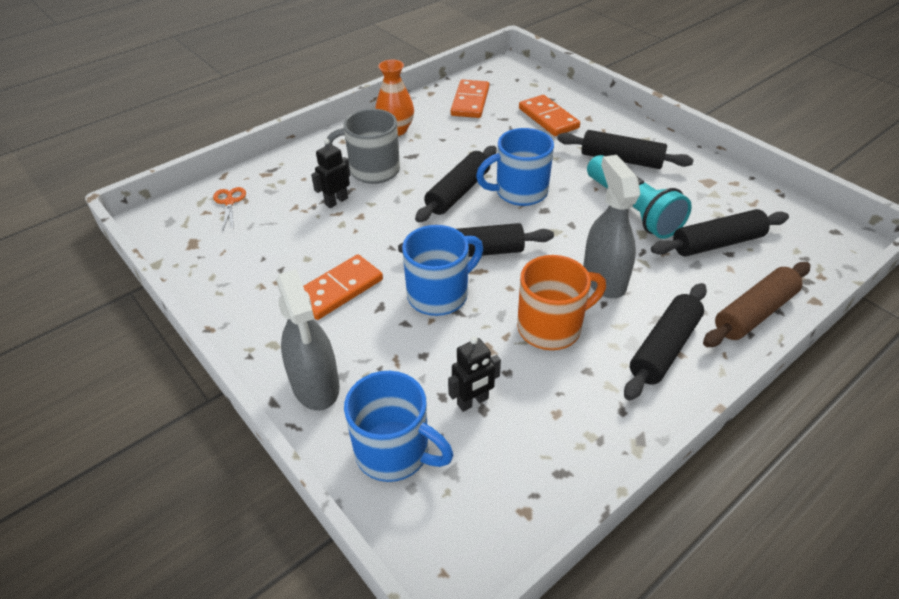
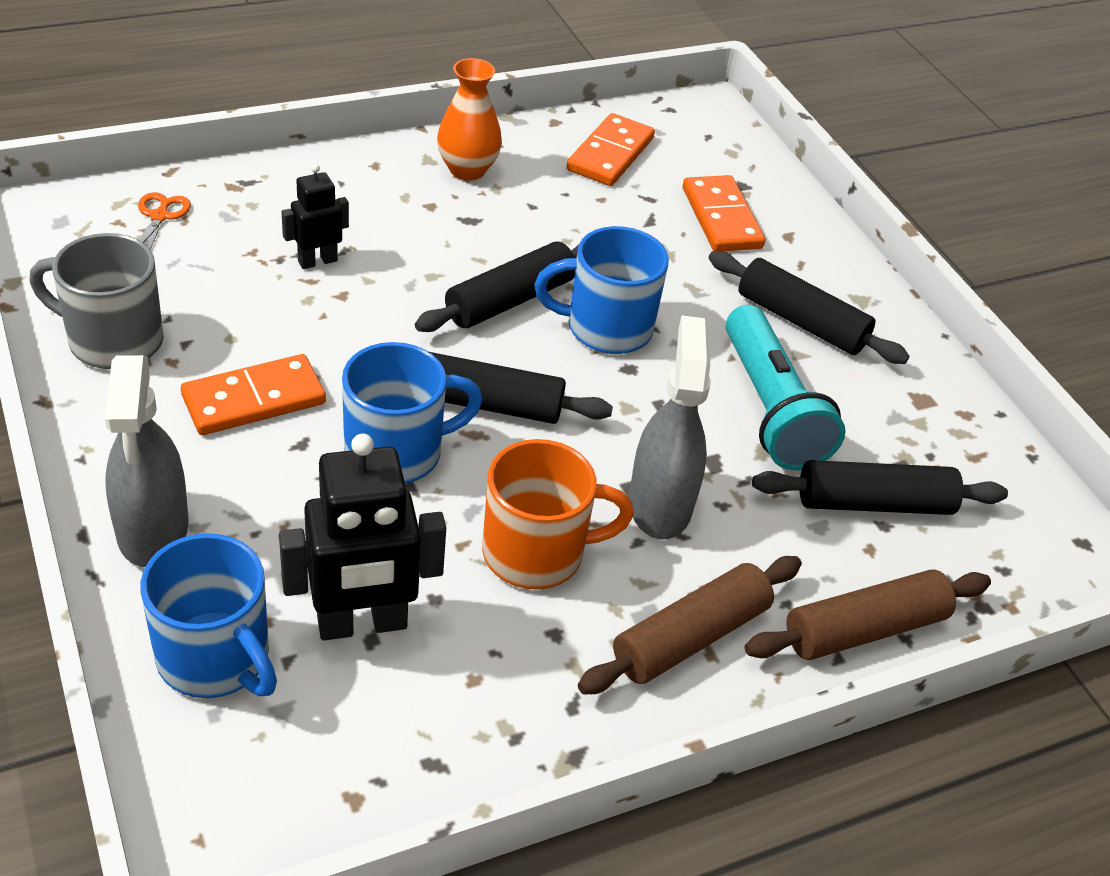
camera: 10 degrees right, 0 degrees up
(372, 170) = (397, 227): grey mug -> grey mug (112, 340)
(473, 401) = (362, 624): black robot -> black robot, size x1.81
(664, 348) = (690, 637): black rolling pin -> brown rolling pin

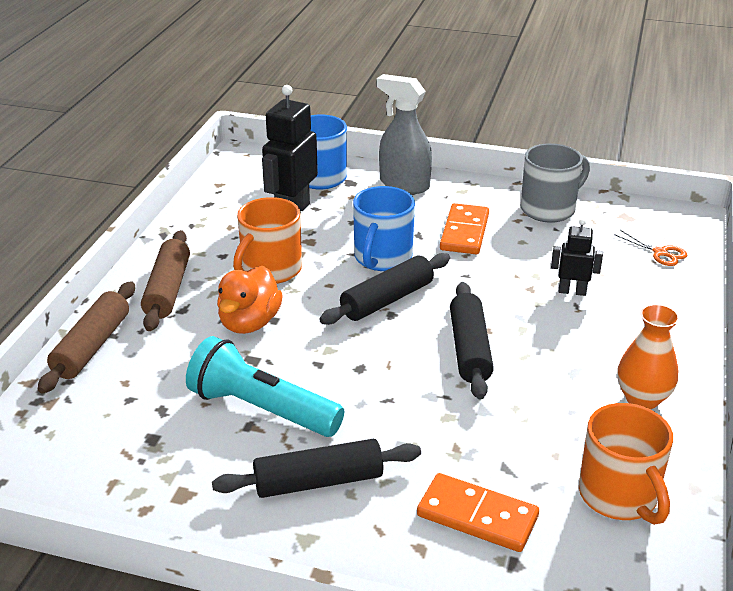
camera: 135 degrees right, 10 degrees down
(317, 261) = (572, 291): black robot -> black robot turned 90 degrees counterclockwise
(606, 328) = (405, 377): blue mug -> none
(610, 154) = (619, 496): orange domino -> orange mug
(659, 504) = (249, 323): grey spray bottle -> orange duck
(874, 503) = (146, 405): black rolling pin -> none

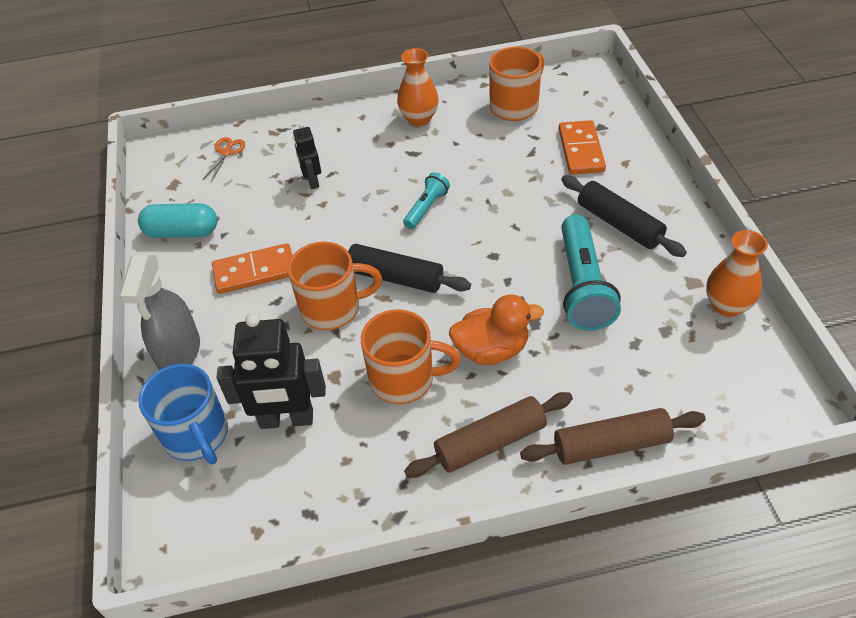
camera: 115 degrees left, 15 degrees up
(128, 501) = (727, 306): none -> orange vase
(382, 258) = (332, 308): blue mug -> orange mug
(469, 349) = (426, 208): black rolling pin -> turquoise flashlight
(549, 209) = (182, 232): grey mug -> turquoise capsule

